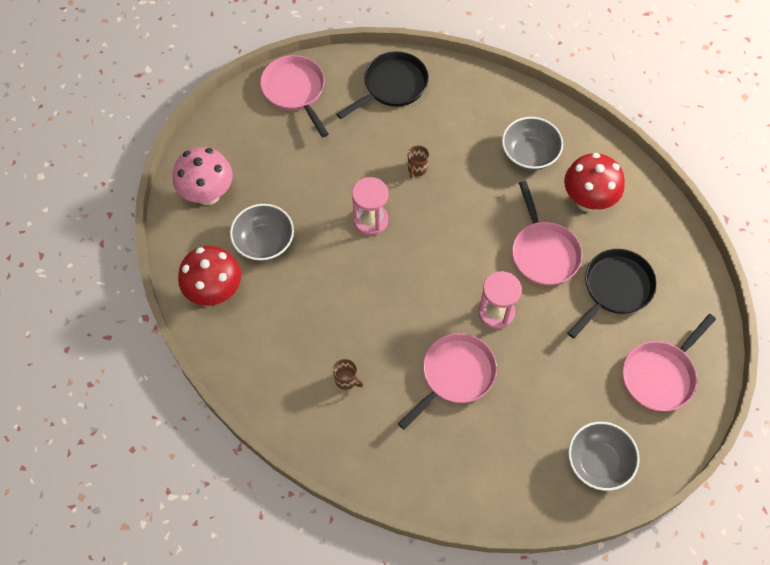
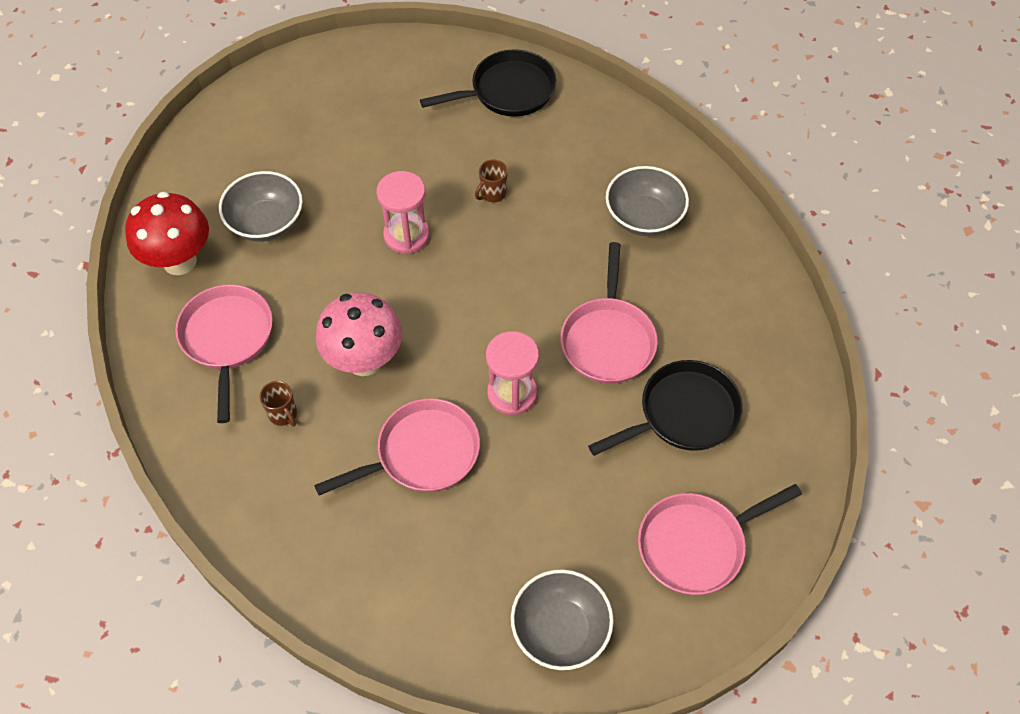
camera: 20 degrees right, 5 degrees down
(208, 194) = (228, 149): pink mushroom -> pink mushroom (364, 360)
(295, 91) = (388, 65): pink pan -> pink pan (227, 339)
(587, 201) = (695, 294): red mushroom -> none

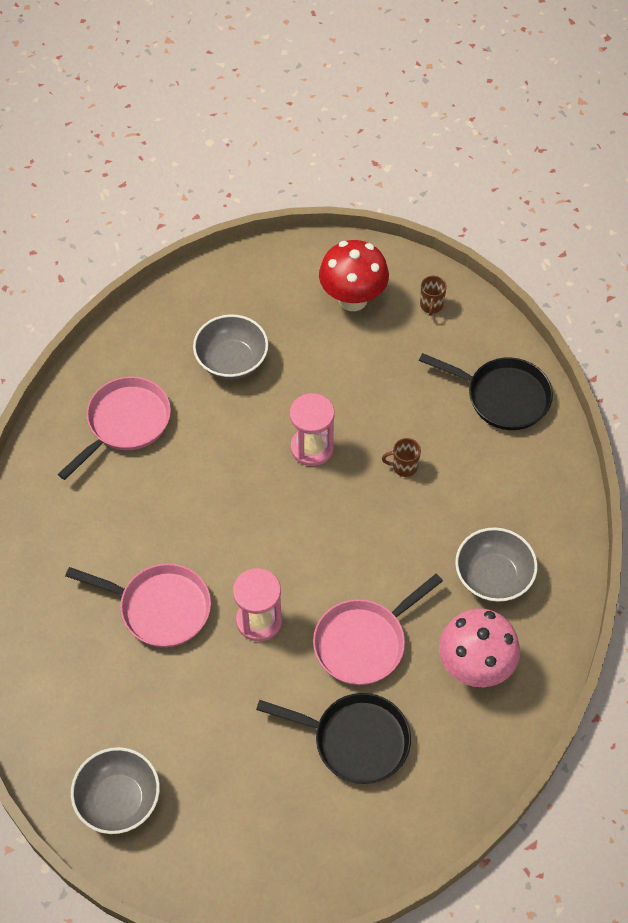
camera: 45 degrees right, 0 degrees up
(179, 261) = (151, 343): red mushroom -> red mushroom (353, 299)
(283, 414) = (106, 504): brown mug -> brown mug (431, 305)
(364, 360) = (191, 513): pink mushroom -> pink mushroom (475, 667)
(697, 544) = (263, 833): pink pan -> none

